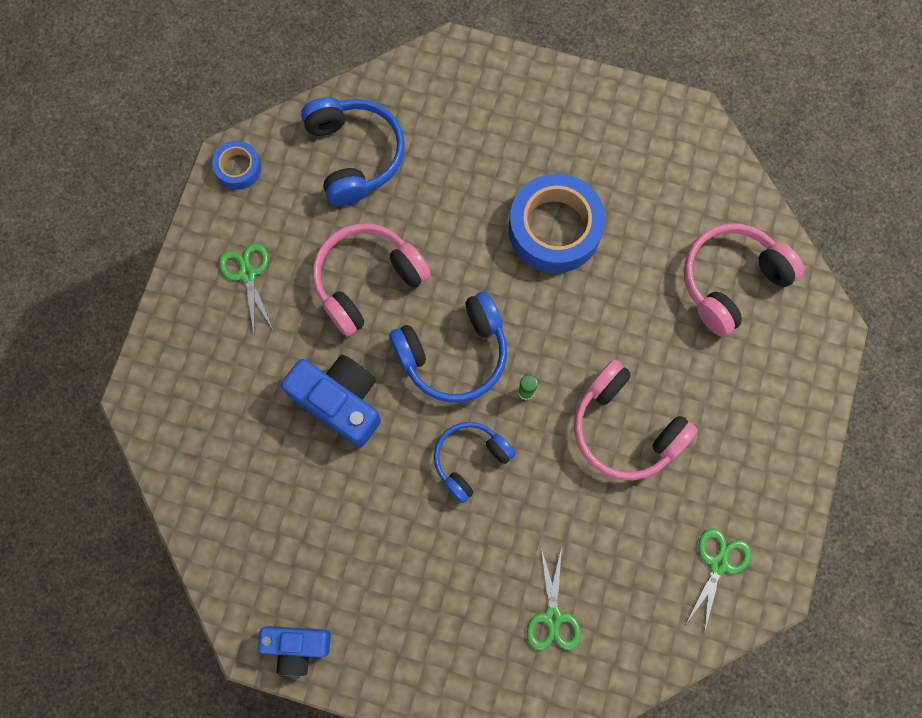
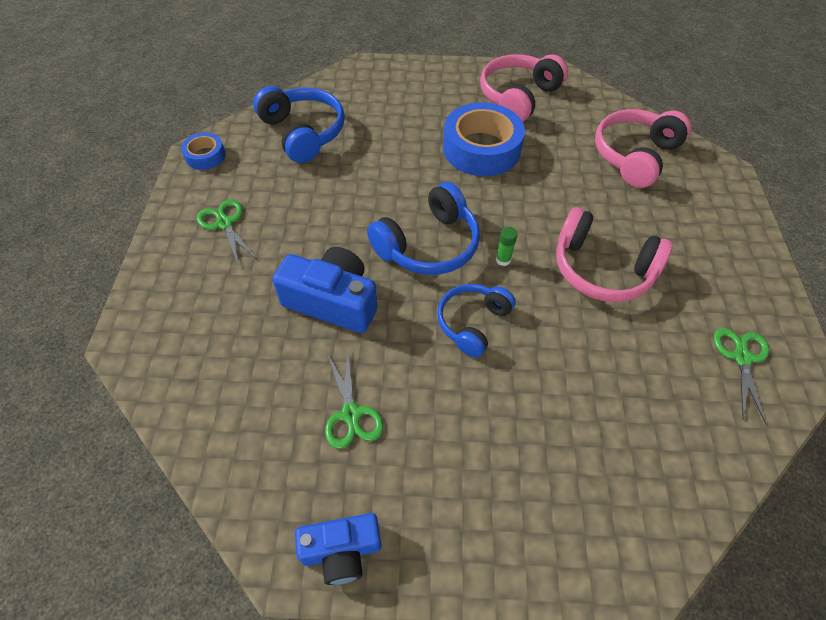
camera: 15 degrees left, 20 degrees down
(367, 281) = (335, 209): pink headphones -> pink headphones (518, 97)
(553, 617) = (610, 445): green scissors -> green scissors (351, 414)

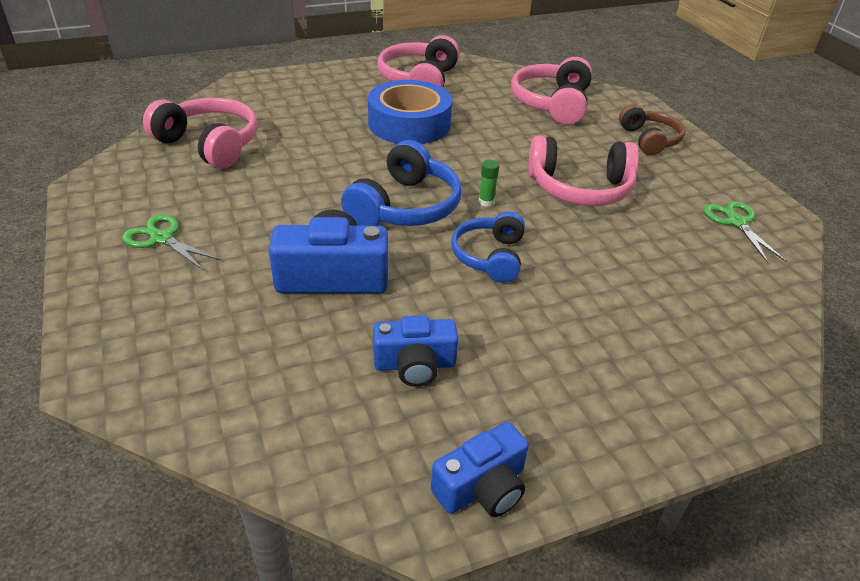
camera: 25 degrees left, 15 degrees down
(205, 156) = (100, 185): blue tape -> none
(303, 133) = (209, 144): blue headphones -> pink headphones
(351, 414) = (415, 364): green scissors -> blue camera
(711, 227) = (649, 140): none -> brown headphones

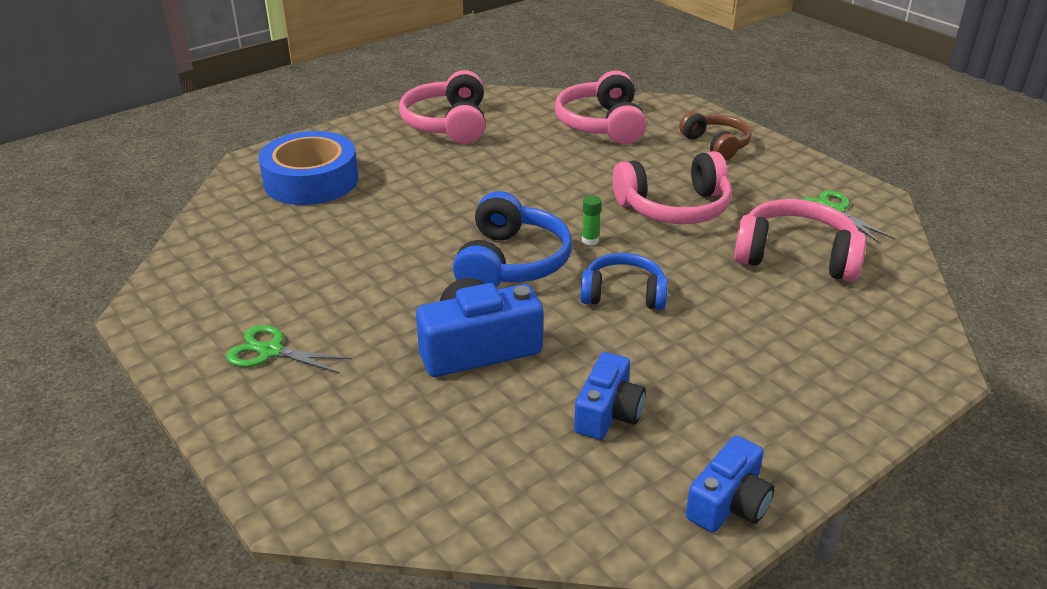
camera: 15 degrees left, 5 degrees down
(209, 144) = (257, 240): pink headphones -> pink headphones (796, 256)
(409, 124) = (465, 174): blue tape -> blue tape (311, 180)
(415, 364) = (608, 413): blue camera -> blue camera turned 45 degrees counterclockwise
(490, 256) = (623, 294): blue headphones -> blue headphones turned 105 degrees clockwise

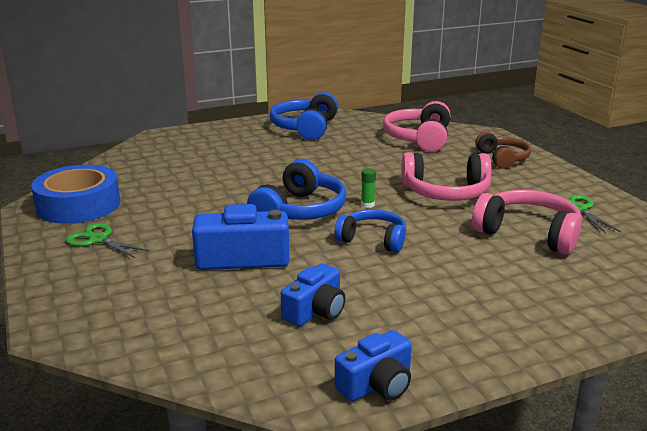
camera: 15 degrees right, 10 degrees down
(311, 180) = (190, 149): blue tape -> blue tape (78, 205)
(448, 124) = (305, 128): pink headphones -> blue headphones

